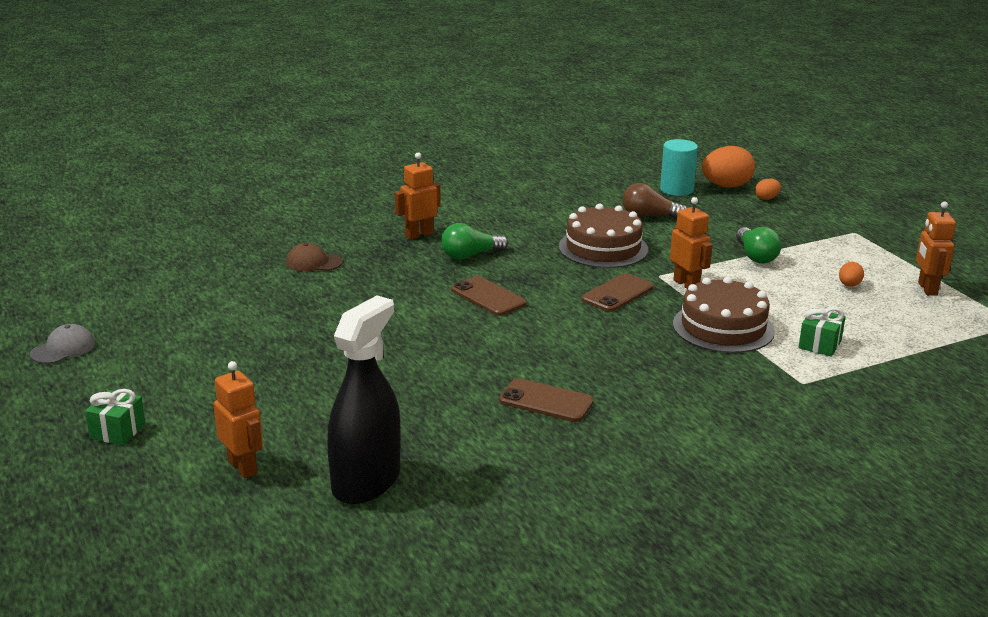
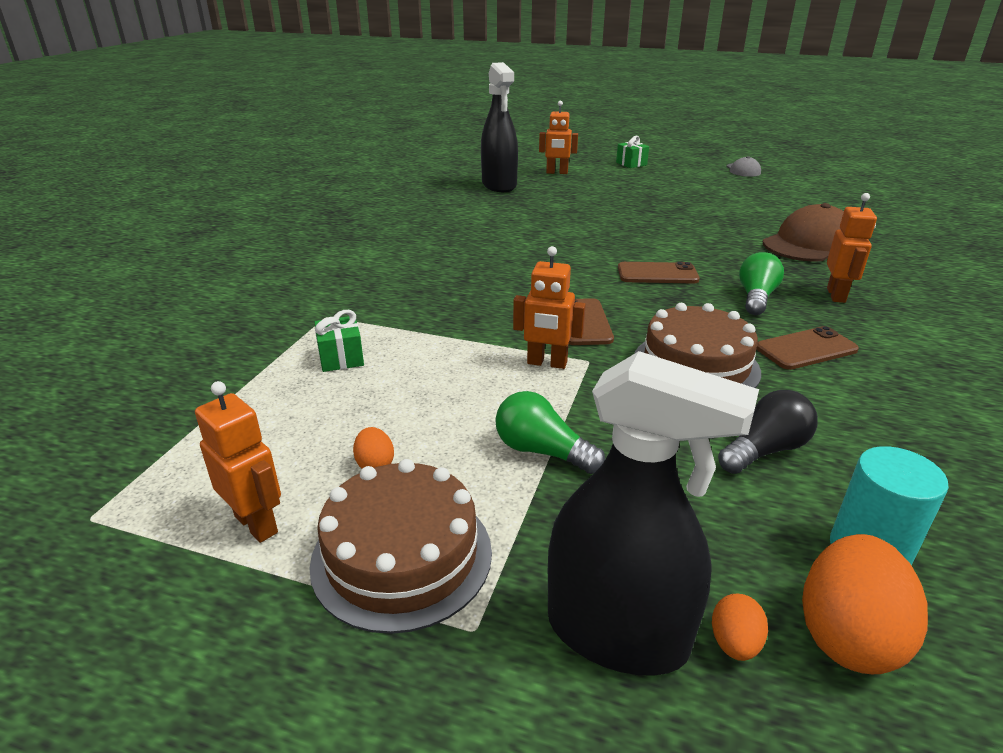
camera: 135 degrees right, 5 degrees up
(313, 262) = (809, 243): brown cap -> brown cap, size x1.91
(546, 401) = (484, 236): brown phone -> brown phone (806, 349)
(649, 216) = (765, 450): brown light bulb -> black light bulb
(723, 327) = (448, 333): brown cake -> brown cake (402, 556)
(803, 213) = (616, 633): none -> black spray bottle

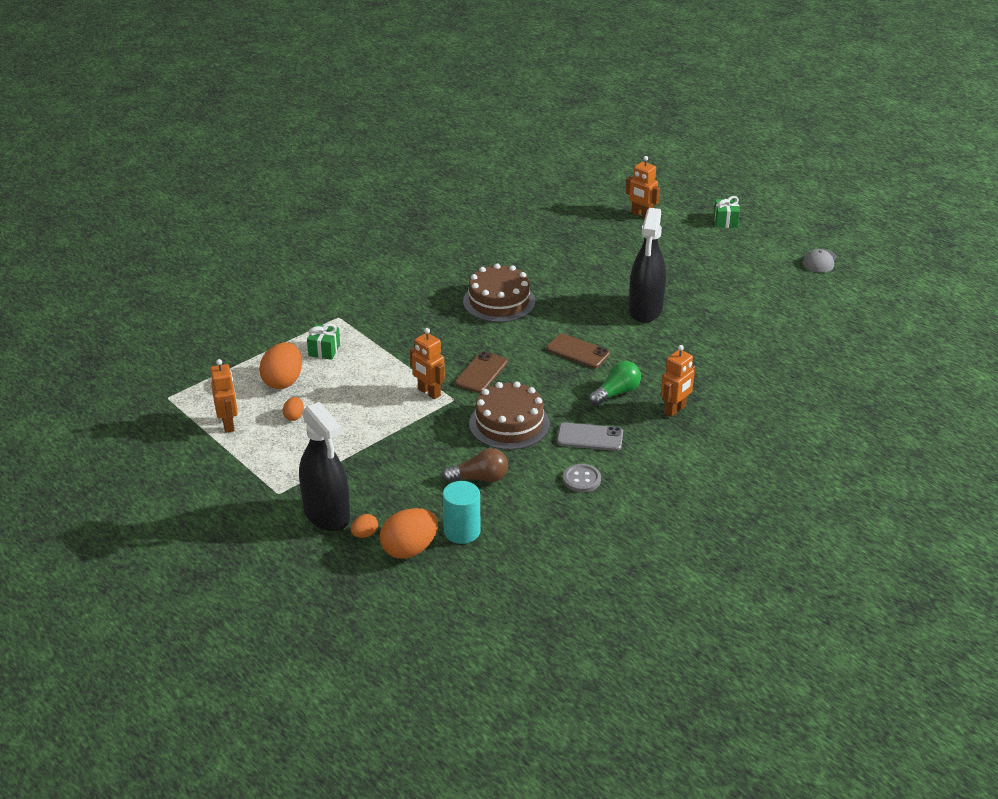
camera: 30 degrees right, 5 degrees up
(309, 417) = (283, 381): none -> orange egg
(402, 556) = (274, 458): brown cake -> brown cake (499, 301)
(499, 185) = (573, 218): black spray bottle -> black spray bottle (645, 309)
(542, 451) = (373, 438): green light bulb -> none
(765, 450) = (480, 478): black light bulb -> brown light bulb
(806, 349) = (590, 437): brown phone -> grey phone
(809, 243) = (734, 362): brown cap -> none
(880, 400) = (581, 479): none -> grey button

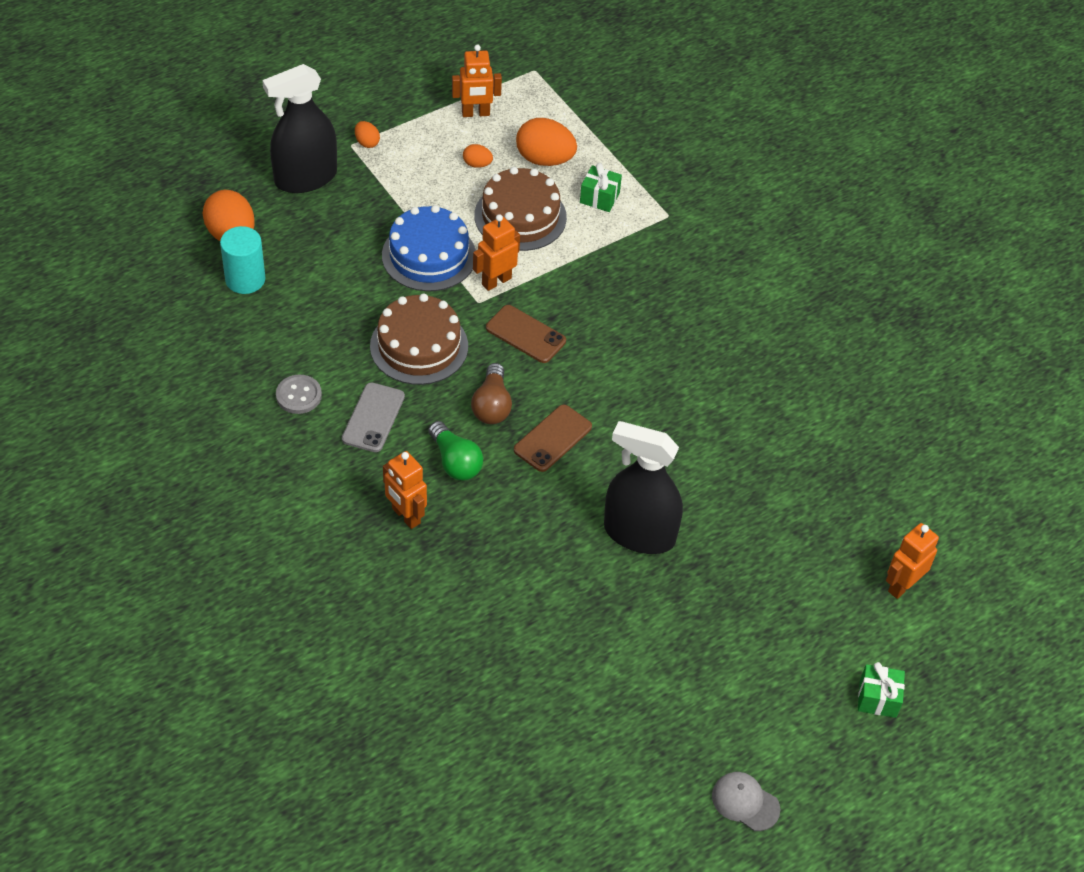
camera: 95 degrees right, 15 degrees up
(365, 534) = (266, 204): orange egg -> orange egg (367, 142)
(408, 430) = (429, 255): none -> blue cake
(480, 478) = (327, 305): brown light bulb -> brown light bulb (492, 405)
(499, 301) = (682, 375): brown cake -> brown cake (520, 216)

